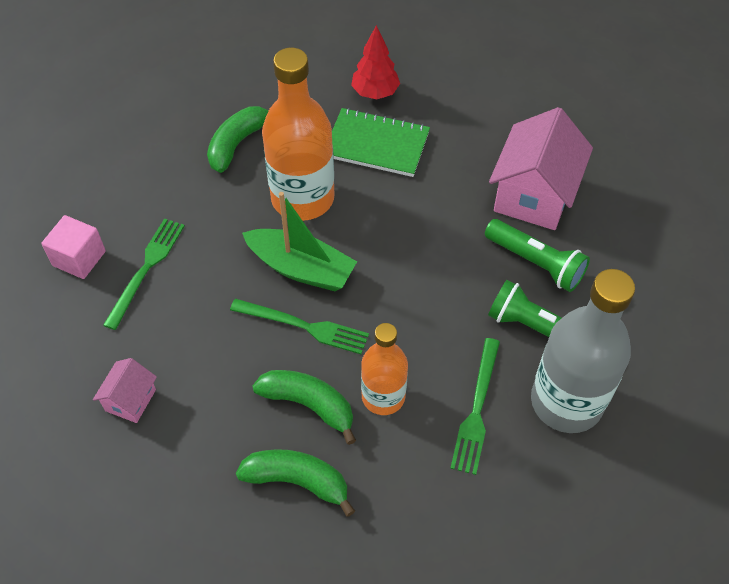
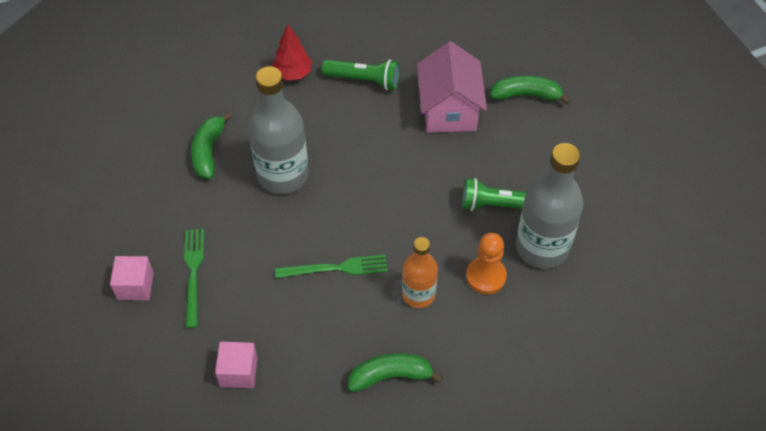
camera: 25 degrees left, 0 degrees up
(130, 400) = (238, 372): pink house -> pink cube
(301, 268) = (311, 227): green boat -> none
(302, 198) = (283, 175): orange bottle -> grey bottle
(309, 405) = (370, 321): green banana -> green banana (526, 95)
(376, 144) = (316, 113): green notebook -> none
(476, 409) = (486, 276): green fork -> orange pawn
(535, 263) = (474, 159): green flashlight -> green flashlight (364, 80)

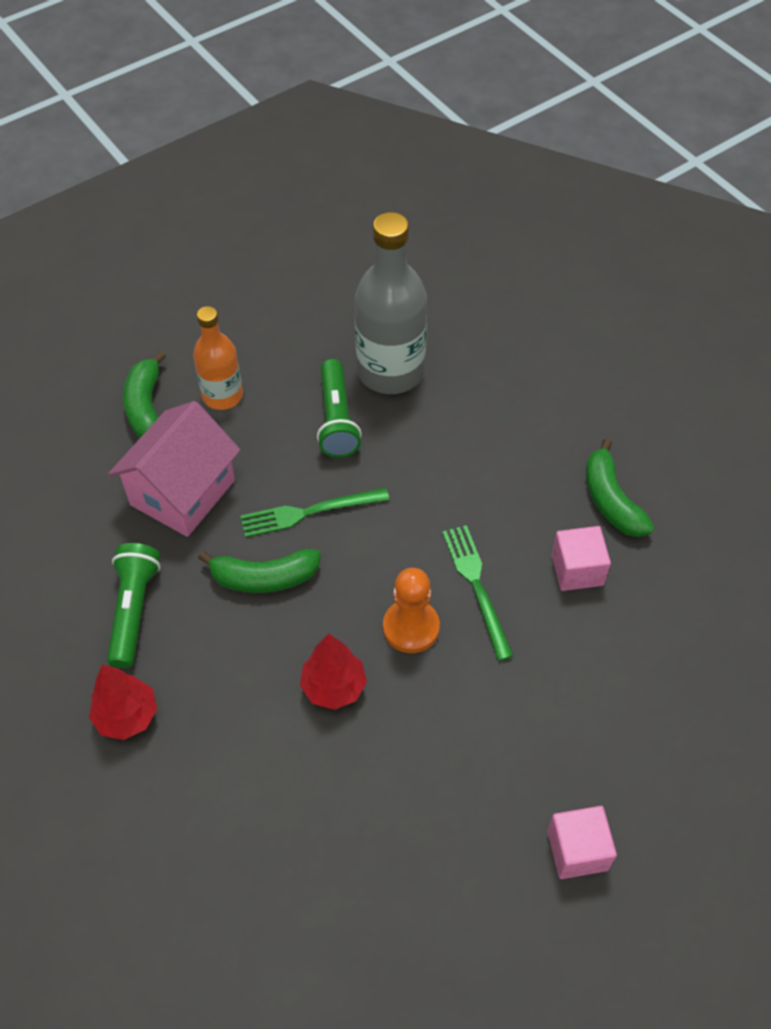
camera: 100 degrees left, 0 degrees up
(193, 273) = (534, 770): green fork -> green fork (309, 512)
(209, 151) = (306, 809): green banana -> green banana (264, 578)
(238, 372) = (664, 671): pink cube -> pink cube (577, 569)
(283, 175) = (333, 687): grey bottle -> red tree
(418, 294) = (490, 487): orange bottle -> orange bottle (222, 395)
(449, 110) = (183, 492): pink house -> pink house turned 45 degrees counterclockwise
(486, 276) = (446, 422): orange pawn -> orange pawn (411, 627)

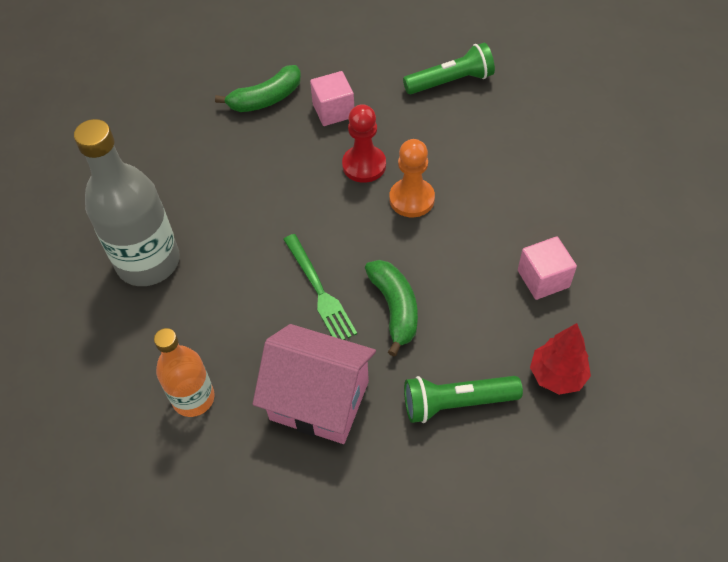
camera: 100 degrees left, 0 degrees up
(146, 407) = (218, 468): green banana -> none
(333, 687) = (479, 237): red tree -> none
(337, 419) = (211, 292): green flashlight -> green flashlight (451, 82)
(477, 587) = (364, 165): green fork -> red pawn
(577, 850) = (544, 87): pink cube -> pink cube (543, 279)

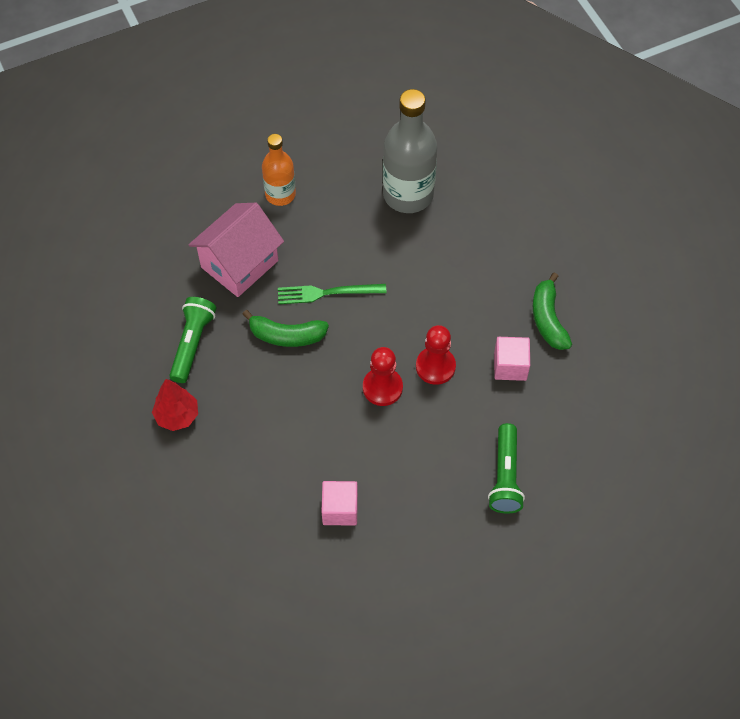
camera: 110 degrees right, 5 degrees up
(412, 199) = (382, 387): orange pawn -> red pawn
(543, 279) = (259, 447): pink cube -> pink cube (340, 509)

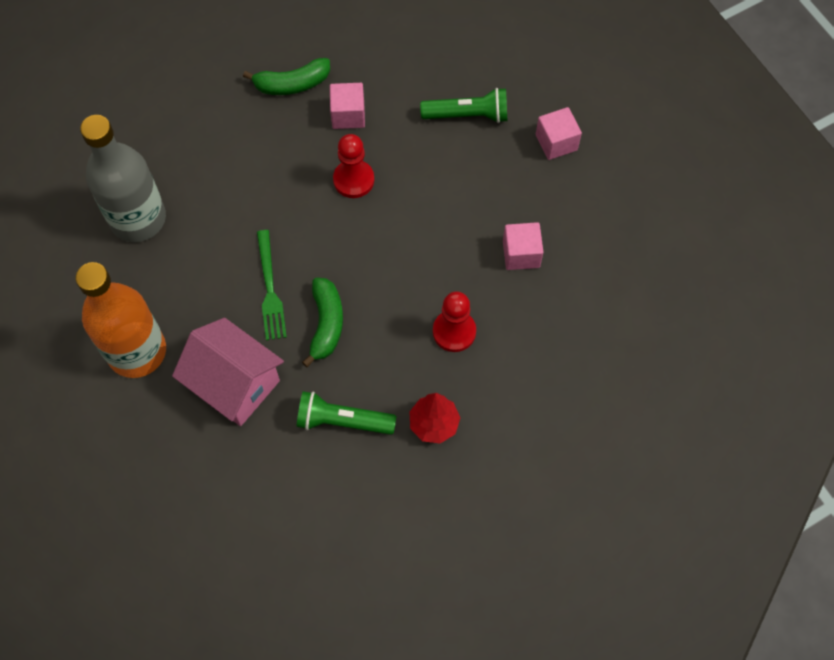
camera: 95 degrees left, 5 degrees up
(280, 194) = (137, 351): orange bottle -> orange bottle, size x1.66
(382, 387) = (382, 226): red pawn -> red pawn (454, 331)
(467, 559) = (556, 142): none -> pink cube

